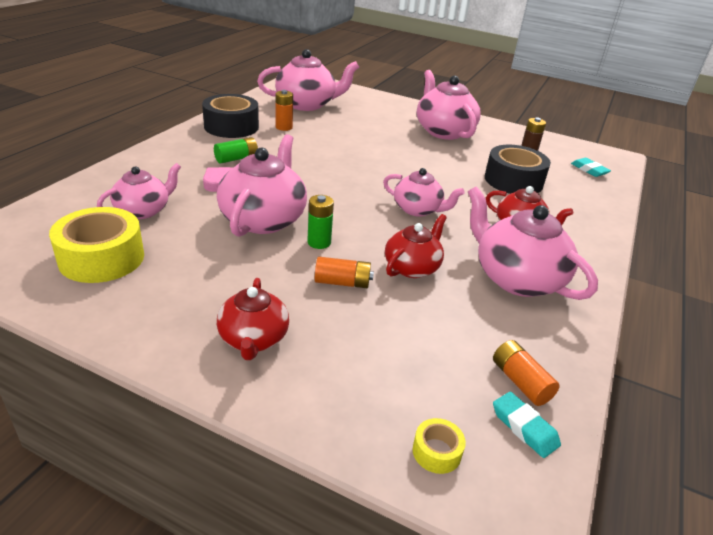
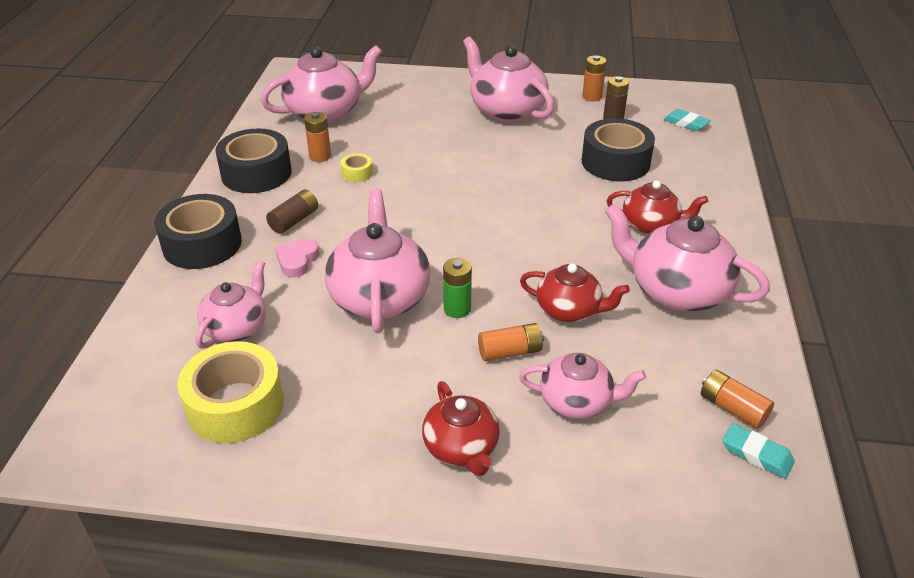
camera: 15 degrees left, 5 degrees up
(161, 156) = (202, 244): none -> black tape
(236, 158) = (294, 220): green battery -> brown battery
(412, 267) = (569, 310): red teapot -> red teapot turned 90 degrees clockwise
(418, 209) = (536, 233): pink teapot -> pink teapot (577, 402)
(436, 452) = (694, 505): yellow tape -> yellow tape (357, 173)
(518, 138) = (592, 97): none -> orange battery

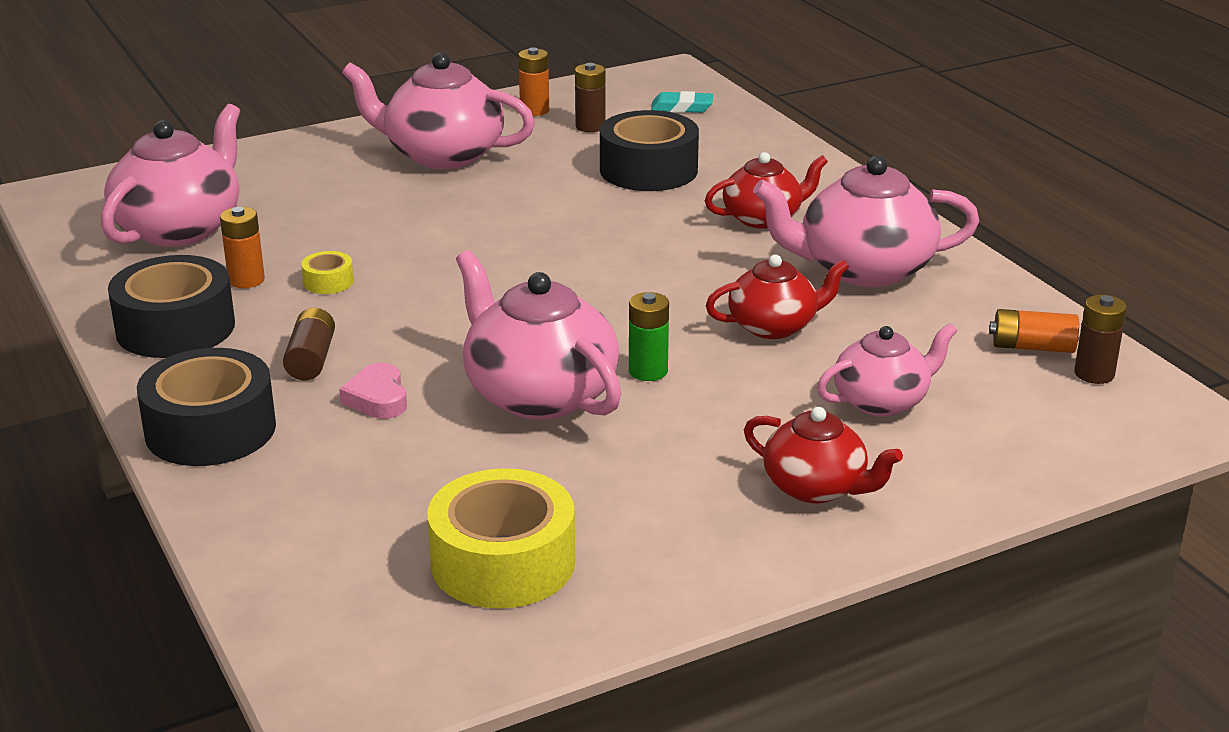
camera: 35 degrees left, 10 degrees down
(237, 327) = (393, 492): pink teapot -> none
(510, 352) = (759, 387): orange battery -> none
(756, 454) = (1094, 374): turquoise eraser -> brown battery

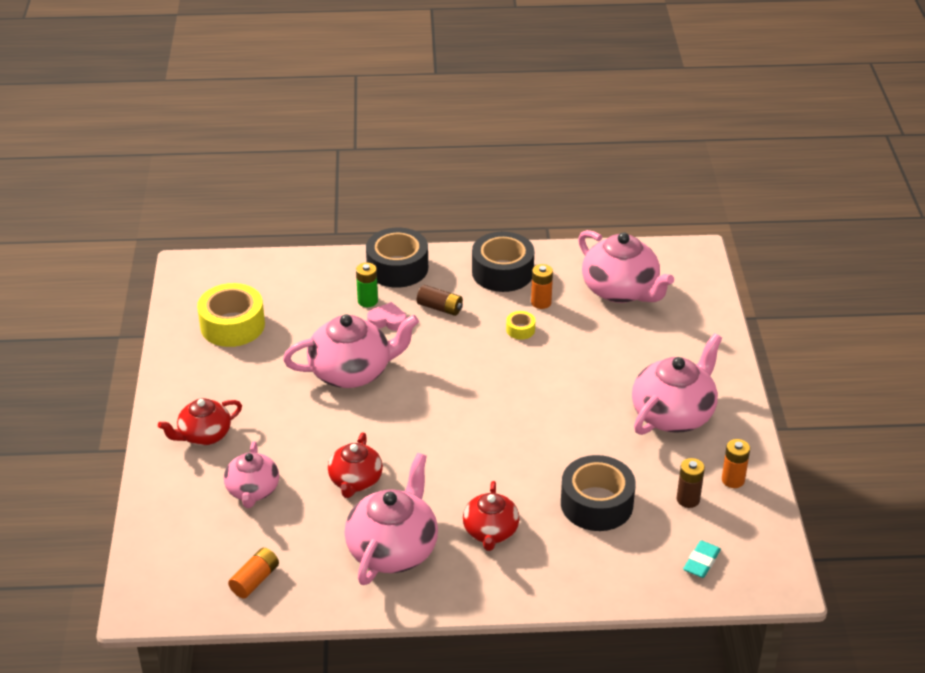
camera: 115 degrees right, 10 degrees up
(648, 371) = (345, 416): green battery -> green battery (367, 301)
(1094, 374) = (210, 591): brown battery -> none

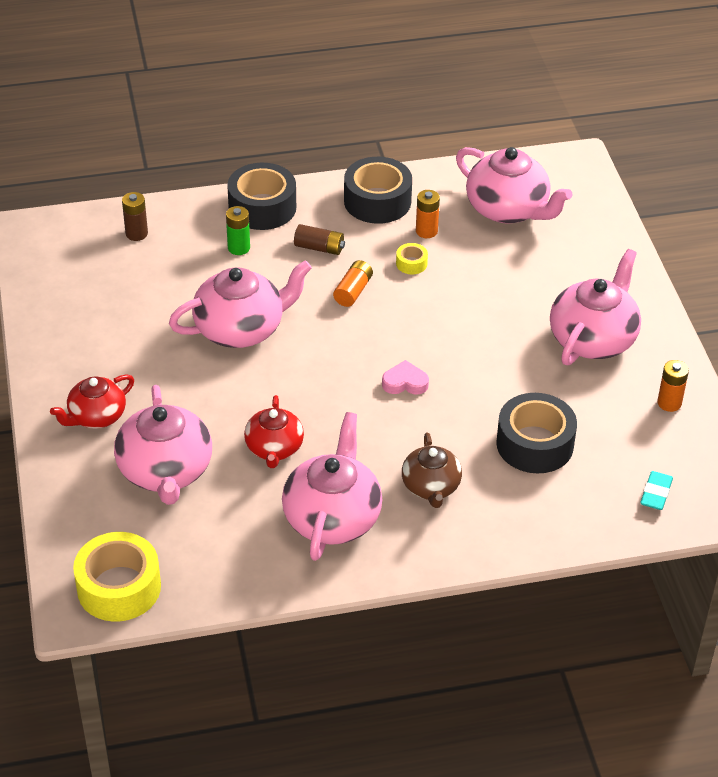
camera: 10 degrees left, 5 degrees up
(232, 325) = (96, 290): yellow tape -> yellow tape (119, 587)
(252, 490) = (165, 471): pink teapot -> pink teapot, size x1.62
(255, 580) = (193, 568): orange battery -> orange battery (353, 291)
(387, 320) = (266, 268): pink heart -> pink heart (405, 383)
(490, 532) = (431, 487): red teapot -> brown teapot
(688, 499) = (628, 429): brown battery -> brown battery (136, 234)

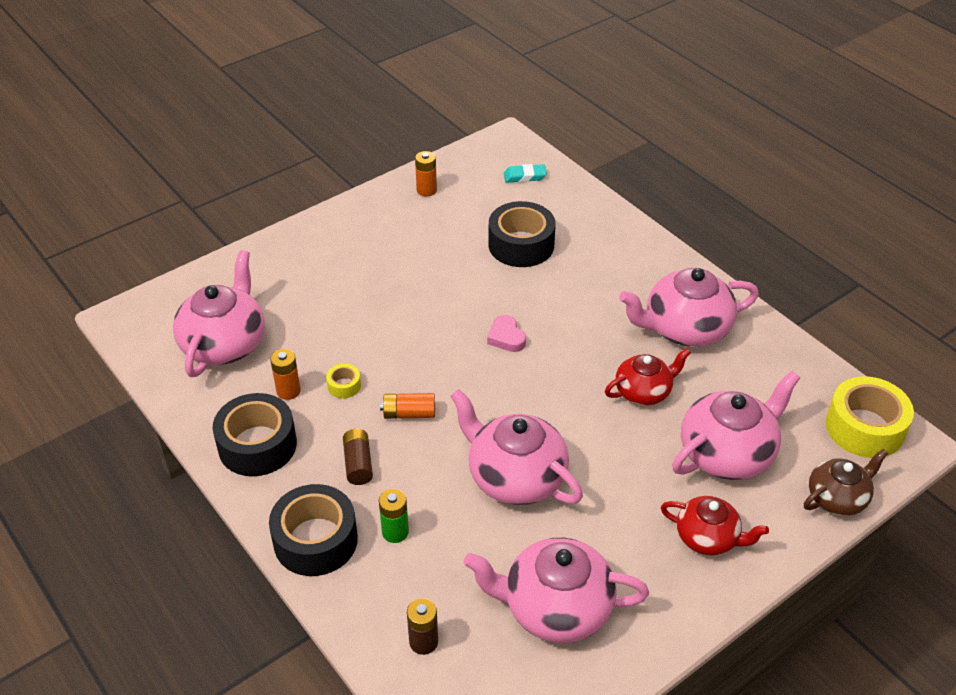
camera: 115 degrees left, 0 degrees up
(431, 487) = (609, 285): brown teapot -> brown teapot (837, 498)
(593, 339) = (378, 245): pink teapot -> pink teapot (555, 608)

